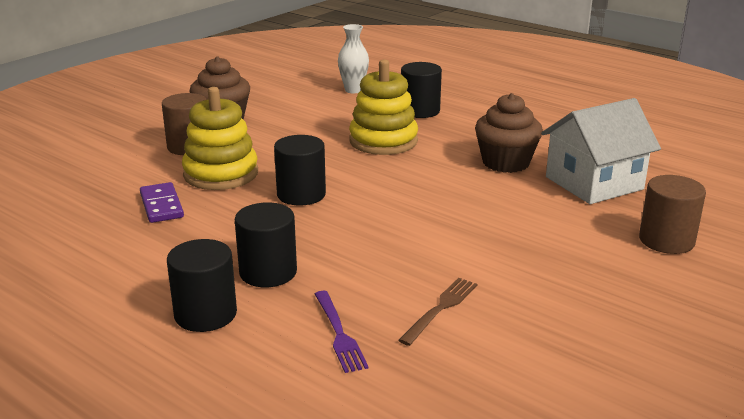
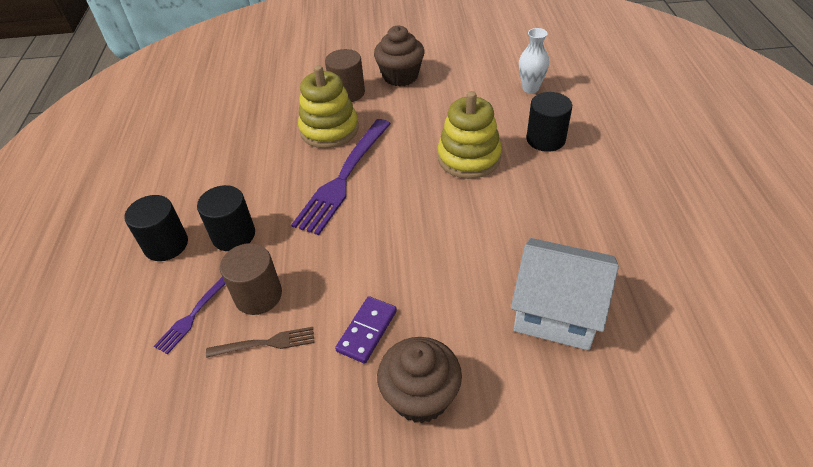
camera: 50 degrees right, 20 degrees up
(161, 205) = (265, 139): purple domino -> purple domino (367, 331)
(301, 194) = (343, 179): black cylinder -> purple fork
(505, 162) = (522, 238): brown cupcake -> brown cupcake (420, 396)
(666, 240) = (509, 419): brown cylinder -> brown cylinder (258, 295)

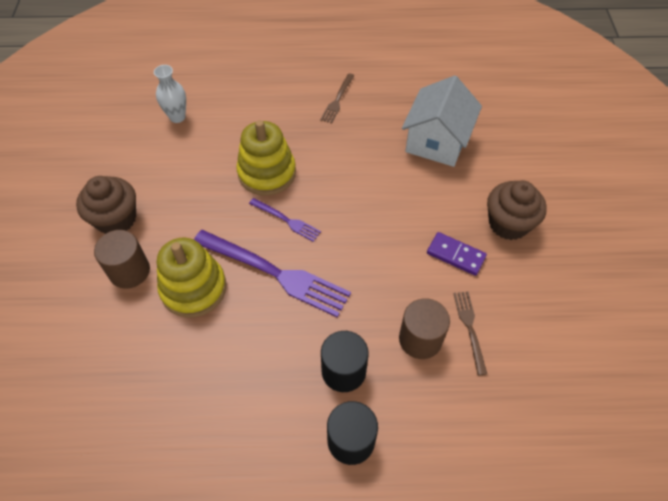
camera: 90 degrees left, 10 degrees up
(193, 315) = (442, 394): purple fork -> purple fork (287, 220)
(545, 139) = (254, 118): black cylinder -> none
(599, 204) = (337, 100): none -> brown fork

